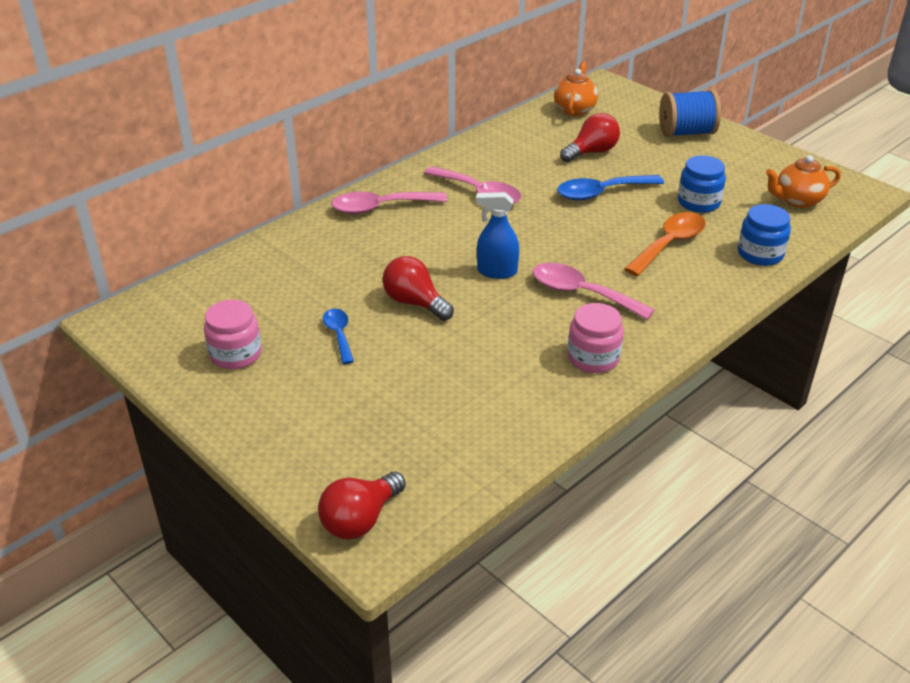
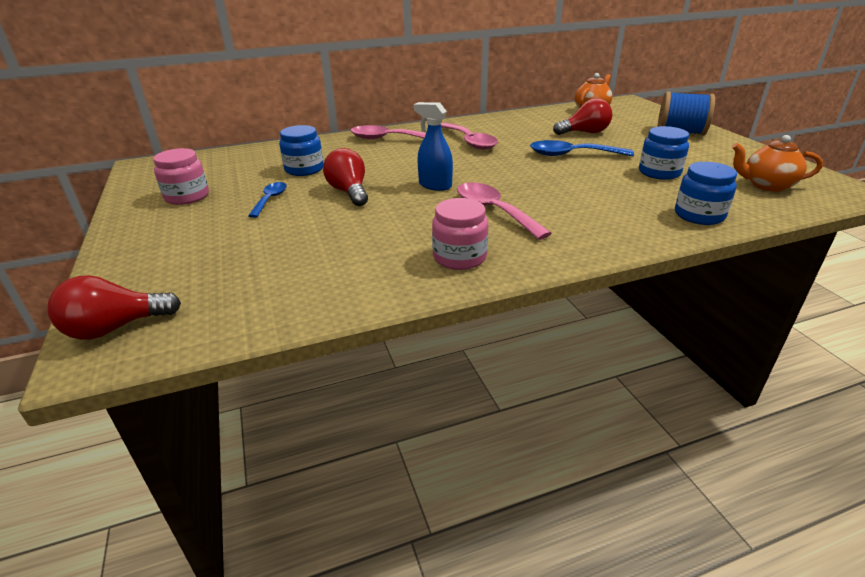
camera: 25 degrees right, 5 degrees down
(329, 280) = (304, 169): none -> blue jar
(669, 244) = (608, 194): orange spoon -> none

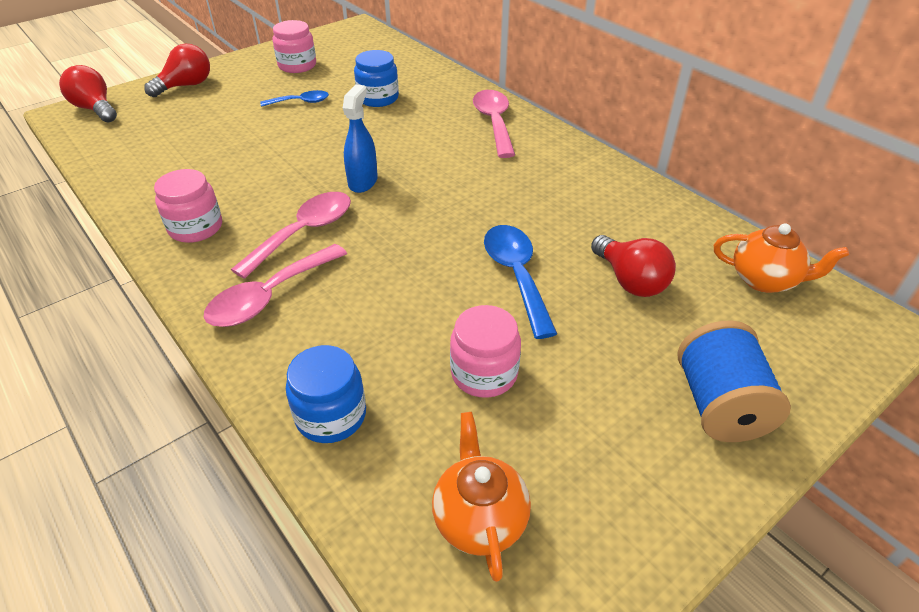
camera: 70 degrees right, 10 degrees up
(349, 192) = (329, 136): red light bulb -> red light bulb (186, 86)
(470, 142) = (519, 181): pink spoon -> pink spoon (269, 296)
(659, 172) = (484, 373): blue jar -> pink jar

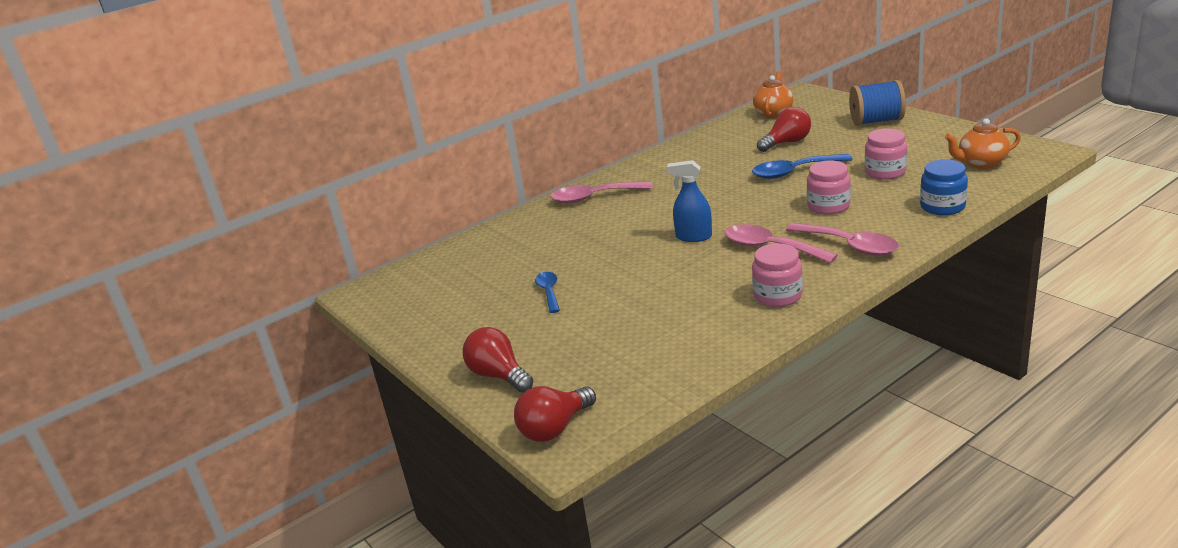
camera: 85 degrees left, 15 degrees down
(297, 65) = (458, 311): pink jar -> pink jar (828, 206)
(378, 98) = (544, 253): blue jar -> none

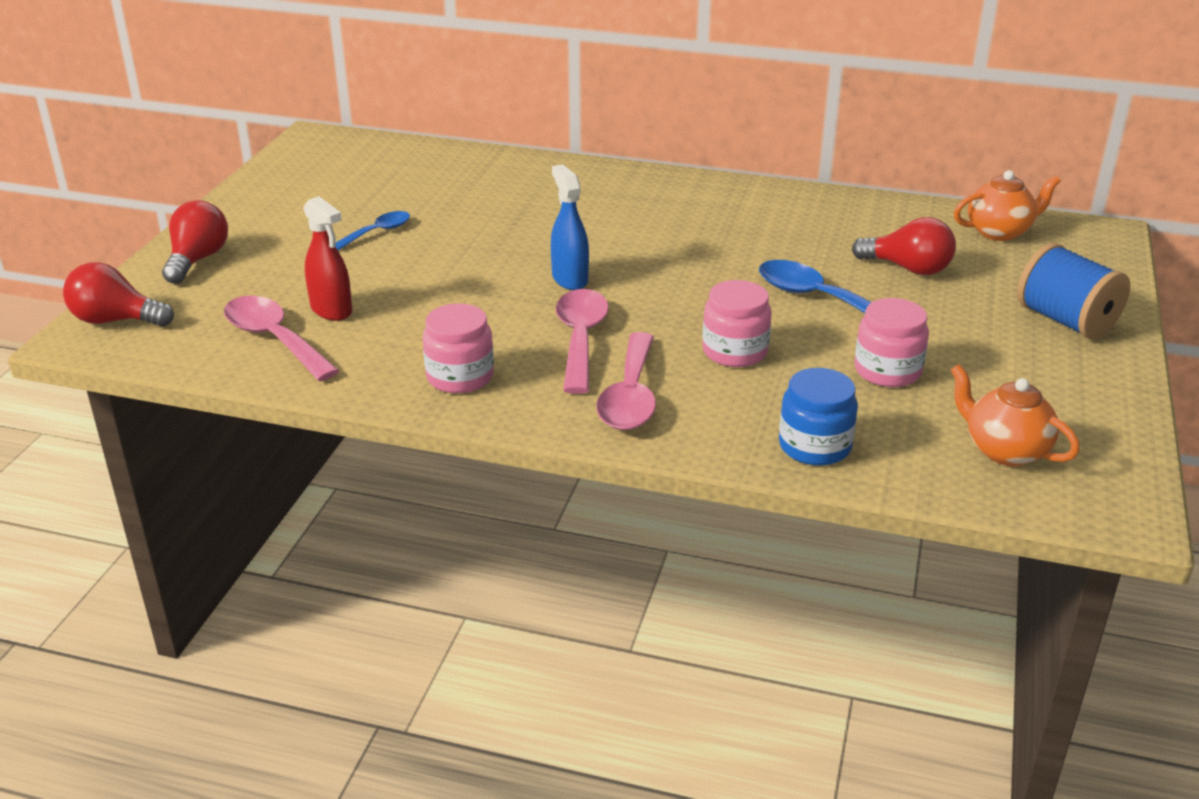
camera: 50 degrees right, 5 degrees up
(593, 197) = (620, 187): pink spoon -> pink spoon (274, 339)
(642, 328) = (332, 310): none -> red spray bottle

